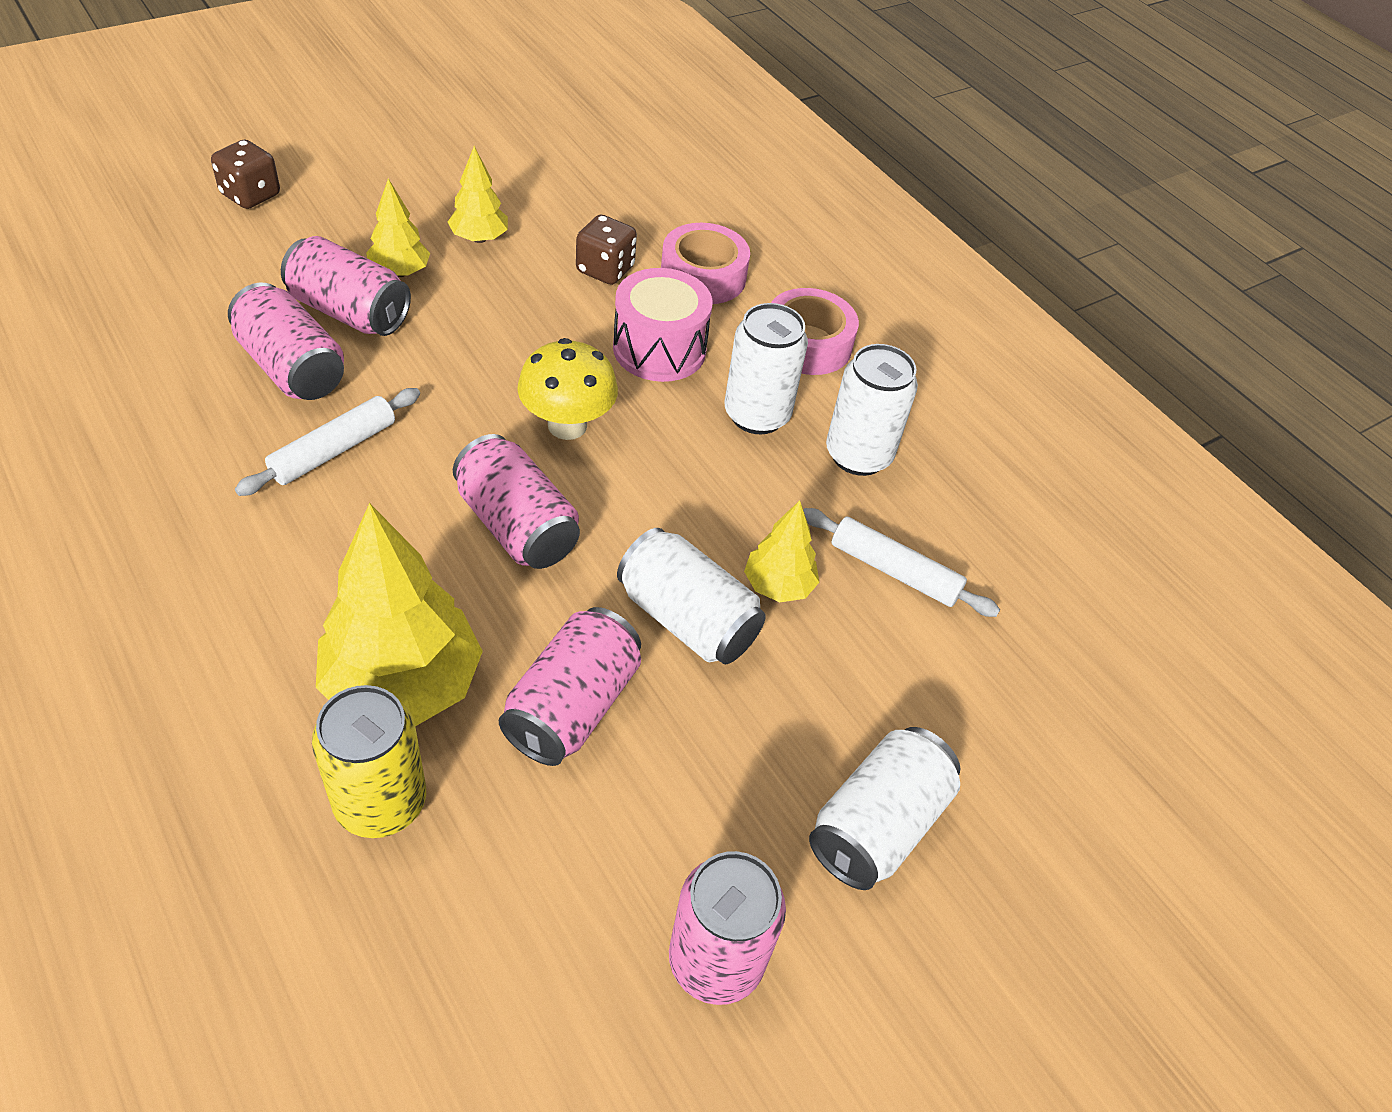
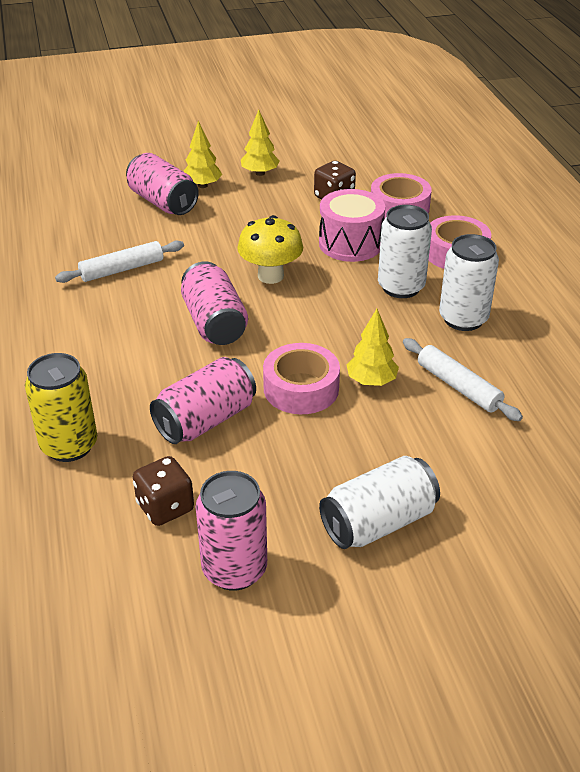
camera: 25 degrees right, 10 degrees down
(250, 195) = (132, 139): brown dice -> brown dice (165, 507)
(292, 368) = (117, 226): pink can -> none
(403, 685) = (109, 391): yellow tree -> none
(687, 619) = (301, 388): white can -> pink tape

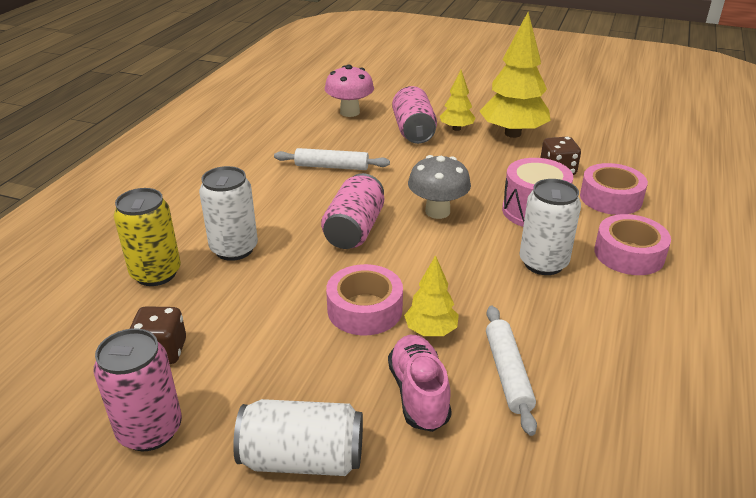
camera: 35 degrees right, 5 degrees down
(73, 203) = (350, 112): none -> pink mushroom
(205, 420) = (265, 300): pink can -> none
(260, 173) = (512, 133): yellow tree -> yellow tree, size x1.92
(270, 276) = (437, 211): yellow mushroom -> grey mushroom
(412, 433) = (418, 394): none -> pink shoe
(463, 319) = (576, 314): white can -> white can (234, 249)

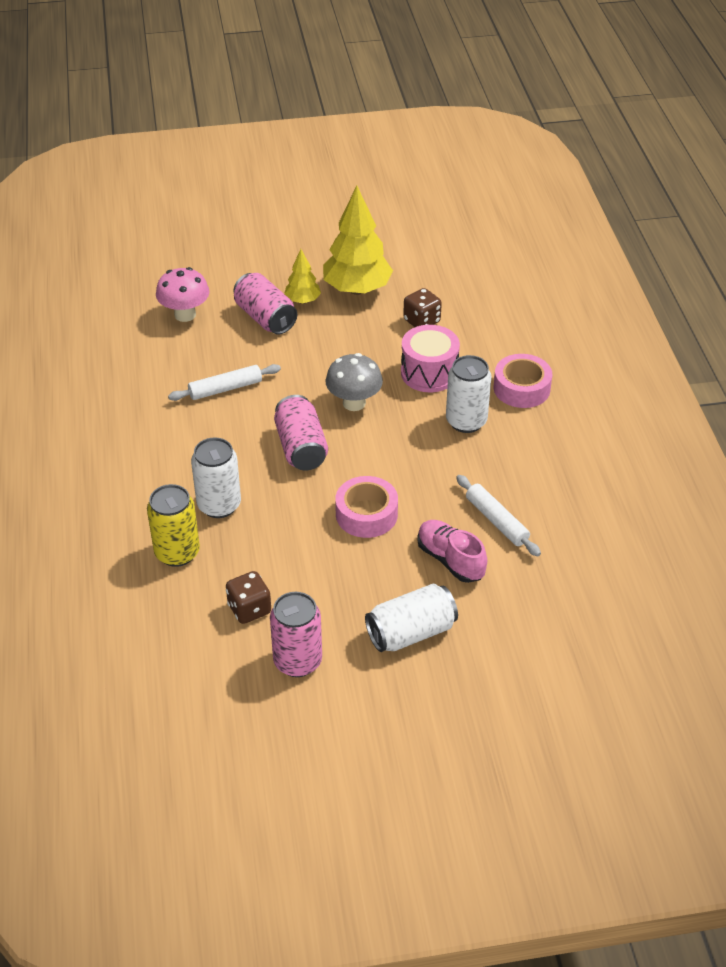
camera: 30 degrees left, 10 degrees up
(430, 331) = (425, 511): yellow tree -> none
(610, 198) = (480, 336): pink tape -> none

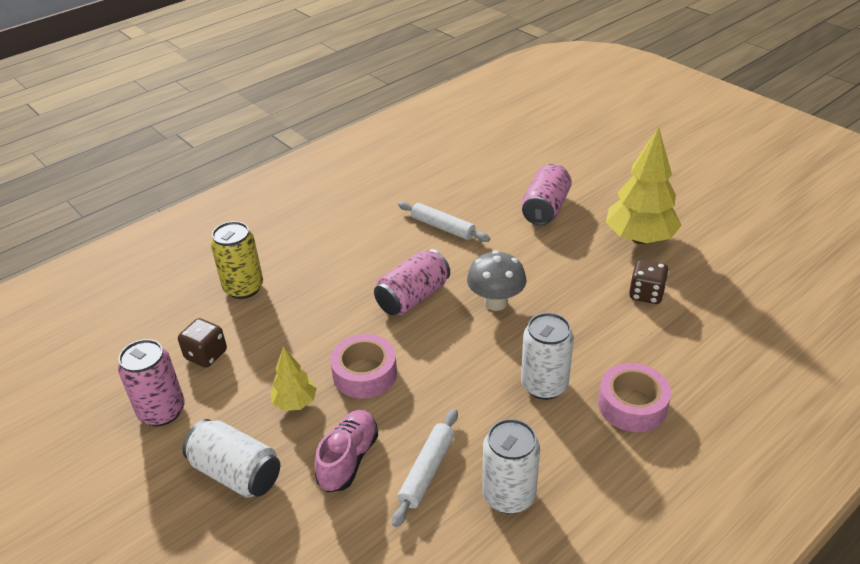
camera: 60 degrees right, 5 degrees down
(185, 315) = (504, 171): pink mushroom -> none
(219, 505) = (310, 285): white can -> white can (509, 495)
(303, 301) = (588, 217): yellow tree -> yellow tree (295, 403)
(429, 373) = (583, 330): pink drum -> none

